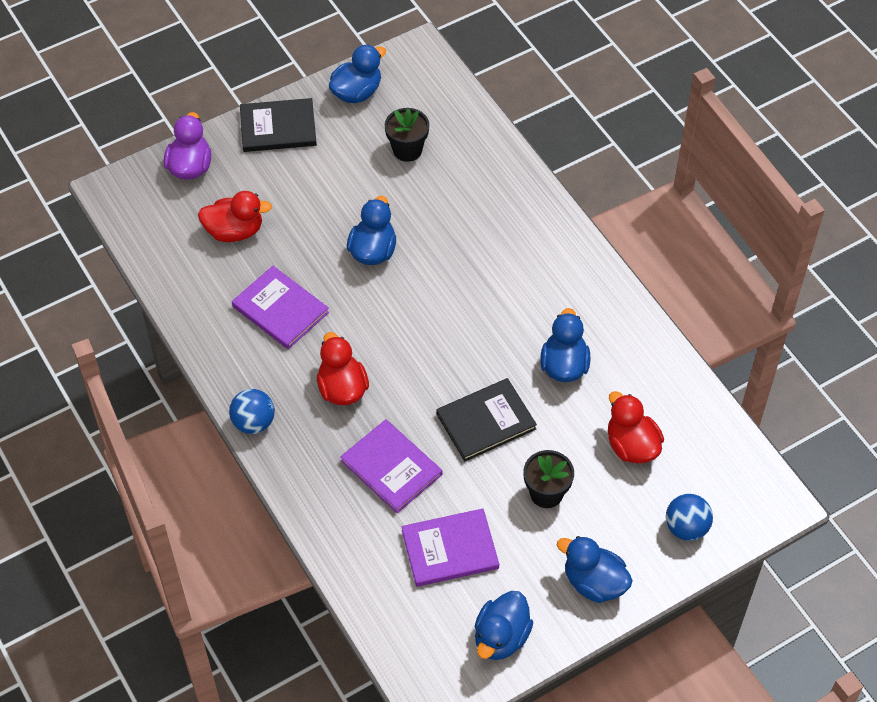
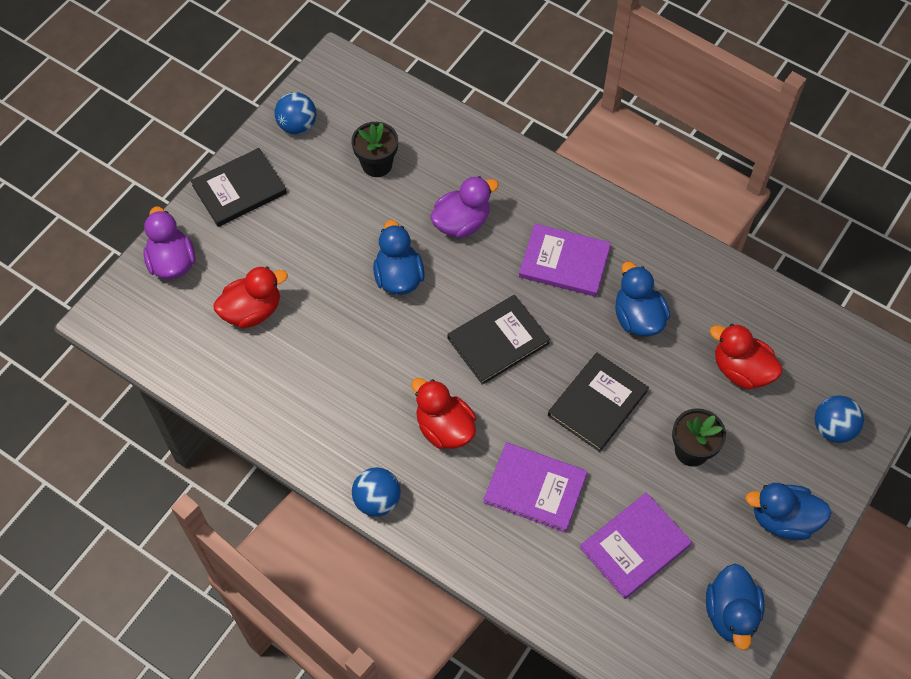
camera: 25 degrees left, 5 degrees up
(280, 309) = (341, 373): purple book -> purple book (564, 262)
(357, 92) = (297, 126): blue duck -> blue ball
(429, 336) = (498, 340): none -> black book
(453, 226) = (462, 223): none -> purple duck

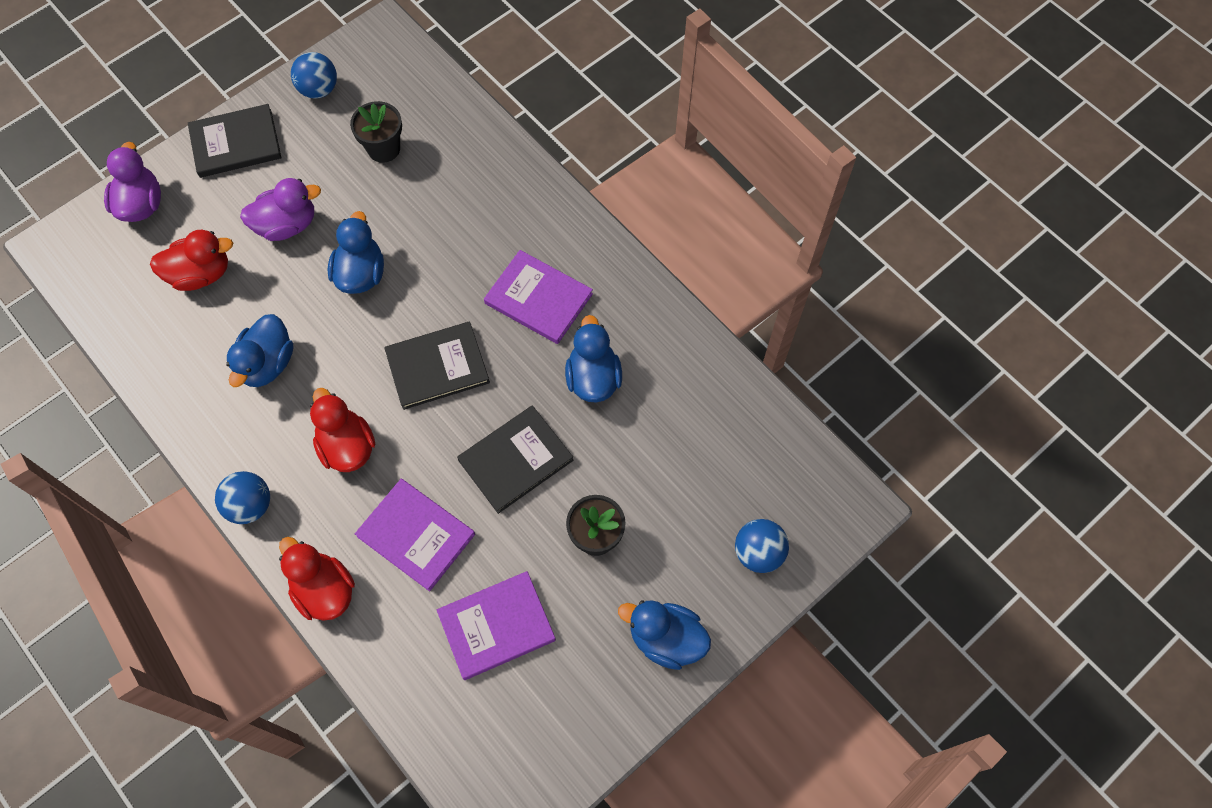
camera: 15 degrees right, 5 degrees up
(462, 223) = (447, 231): purple duck -> purple duck (287, 225)
(730, 613) = (570, 727): blue duck -> blue duck (267, 364)
(741, 370) = (682, 463): red duck -> red duck (324, 590)

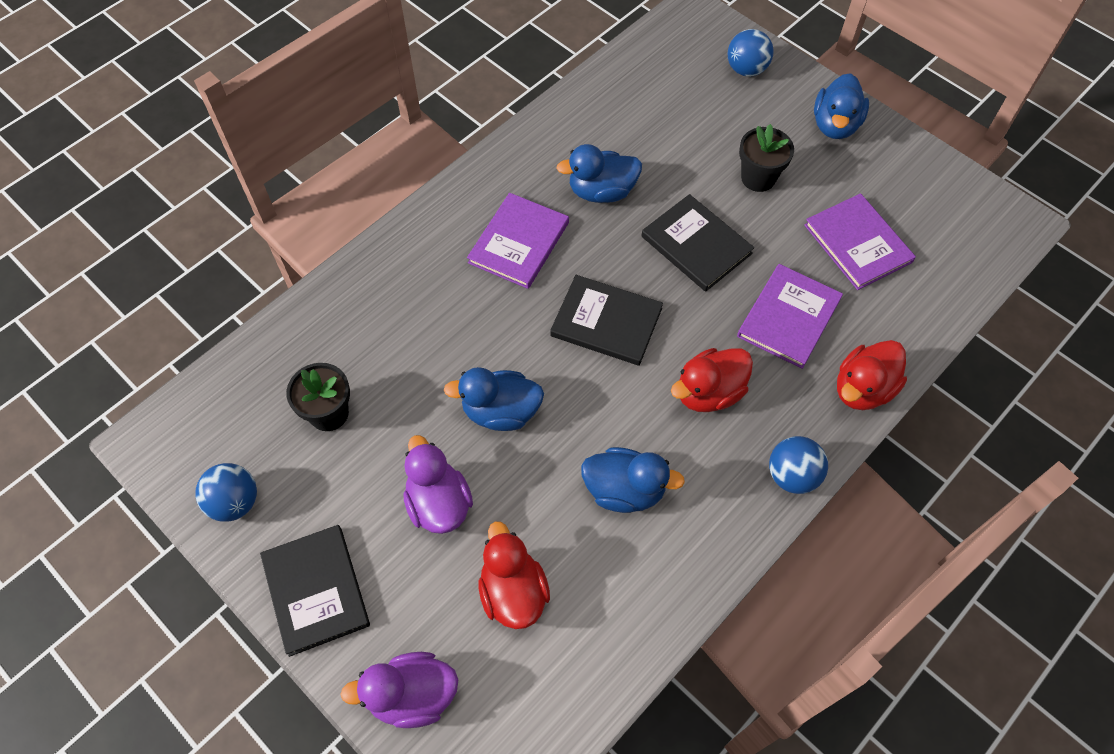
camera: 95 degrees left, 5 degrees down
(437, 366) = (606, 322): black book -> black book turned 45 degrees counterclockwise

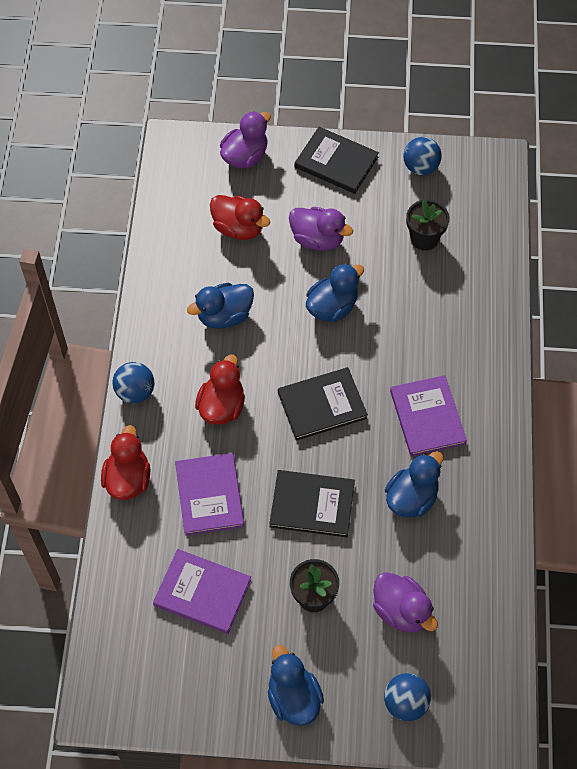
camera: 140 degrees right, 0 degrees up
(692, 123) = (401, 611): none -> purple duck

